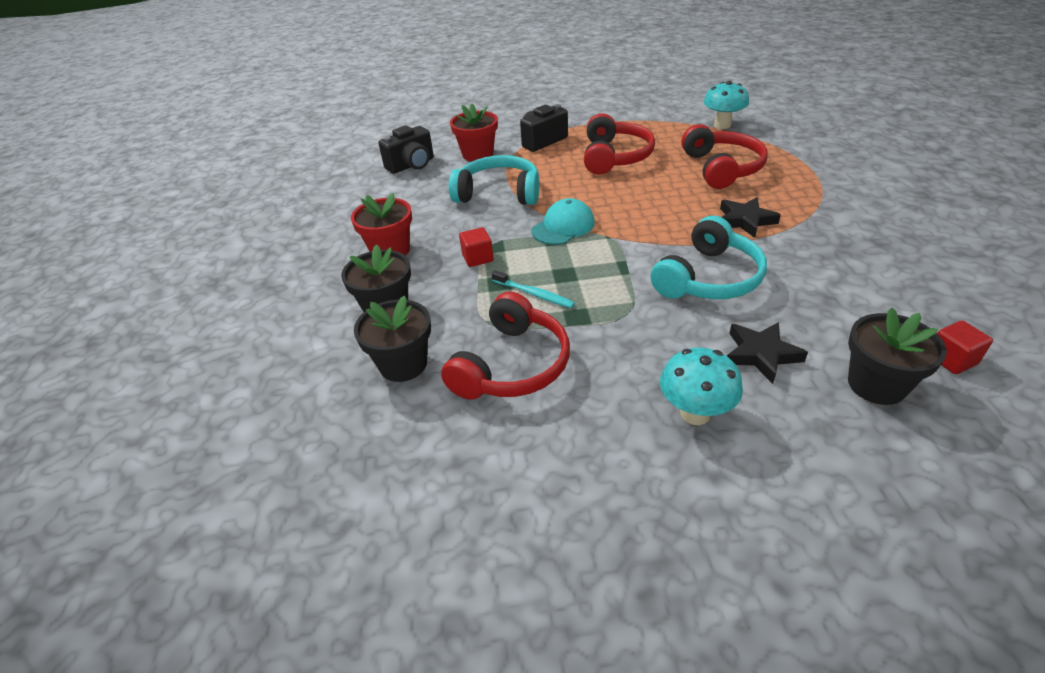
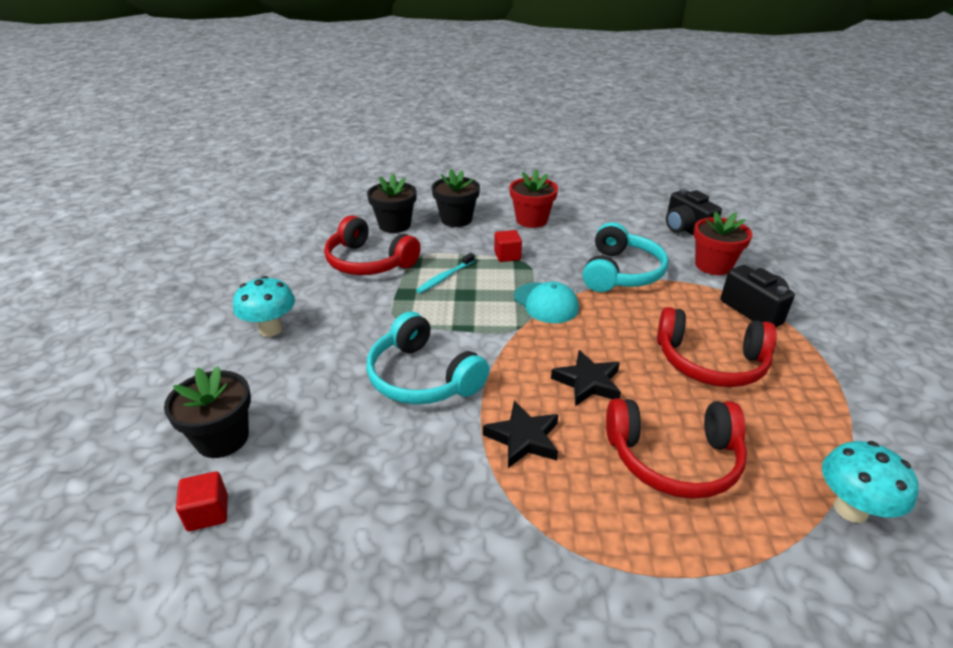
camera: 95 degrees right, 5 degrees down
(761, 354) = (303, 380): black star -> black star (587, 382)

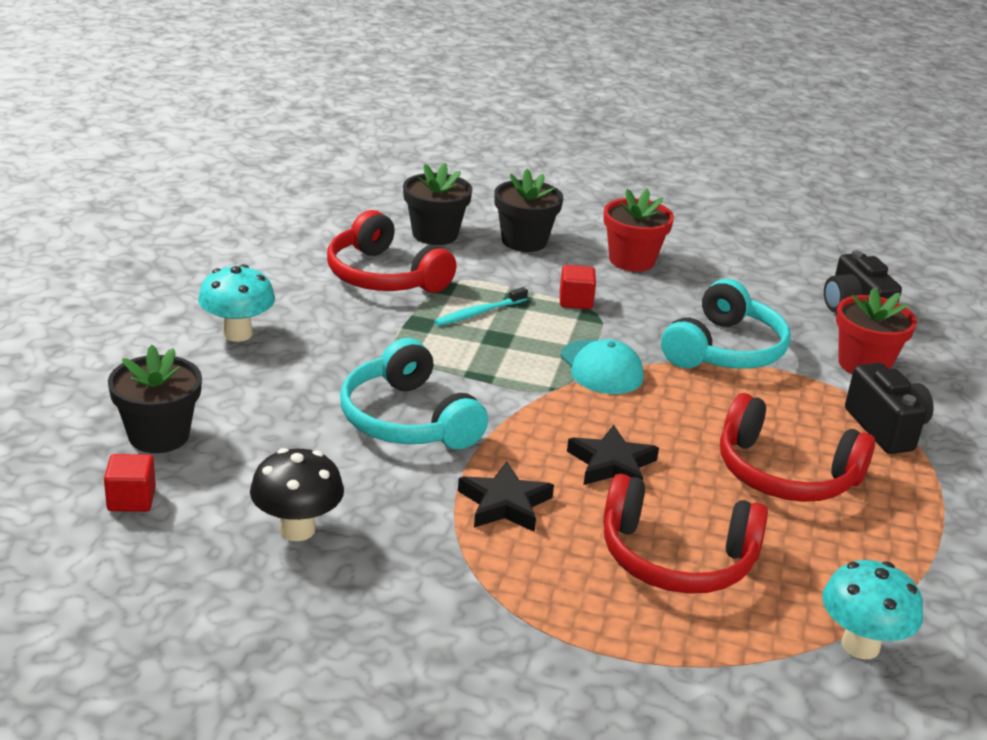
camera: 10 degrees right, 5 degrees down
(362, 508) = (297, 529): none -> black mushroom

